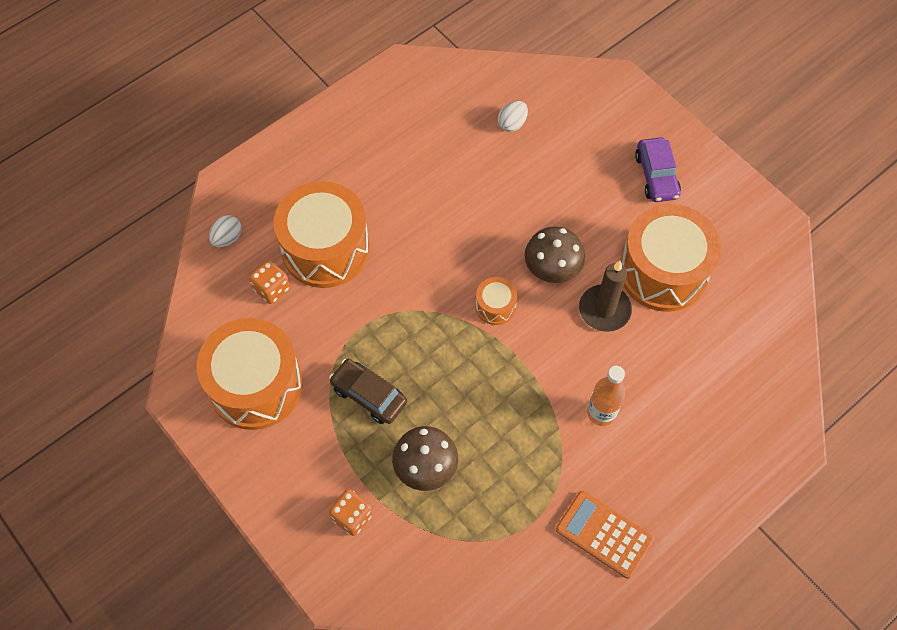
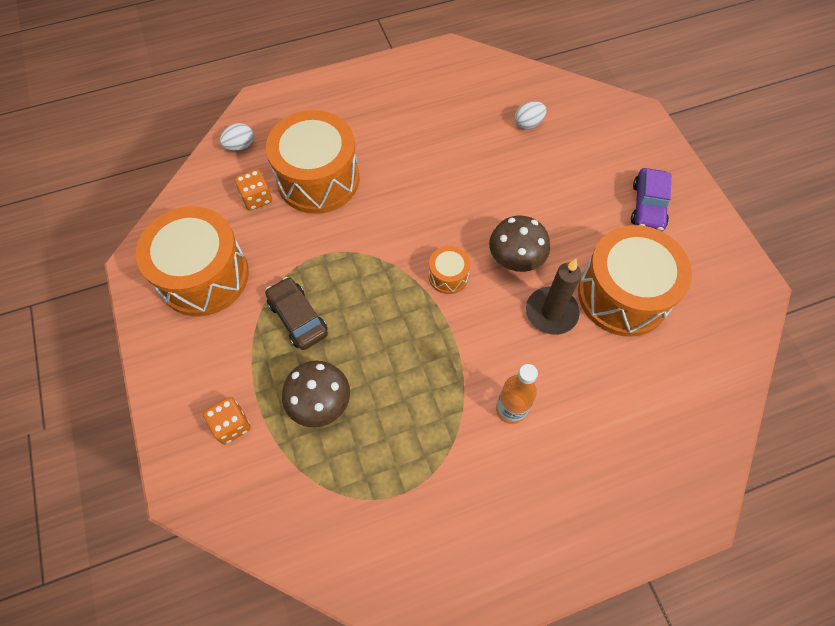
camera: 20 degrees right, 0 degrees up
(604, 534) = (466, 534): orange calculator -> none

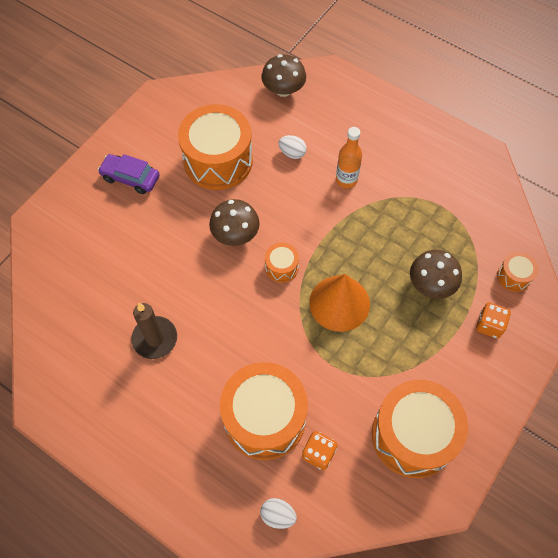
camera: 125 degrees left, 0 degrees up
(256, 501) = (514, 276): none -> orange drum
(298, 318) = (389, 341): brown car -> none
(370, 301) = (339, 303): none -> orange cone
(528, 123) = (96, 294): white egg -> white egg (292, 153)
(551, 312) = (262, 192): brown candle -> brown candle (155, 338)
(648, 206) = (130, 178): purple car -> purple car turned 135 degrees counterclockwise
(696, 430) = (283, 90): none -> brown mushroom

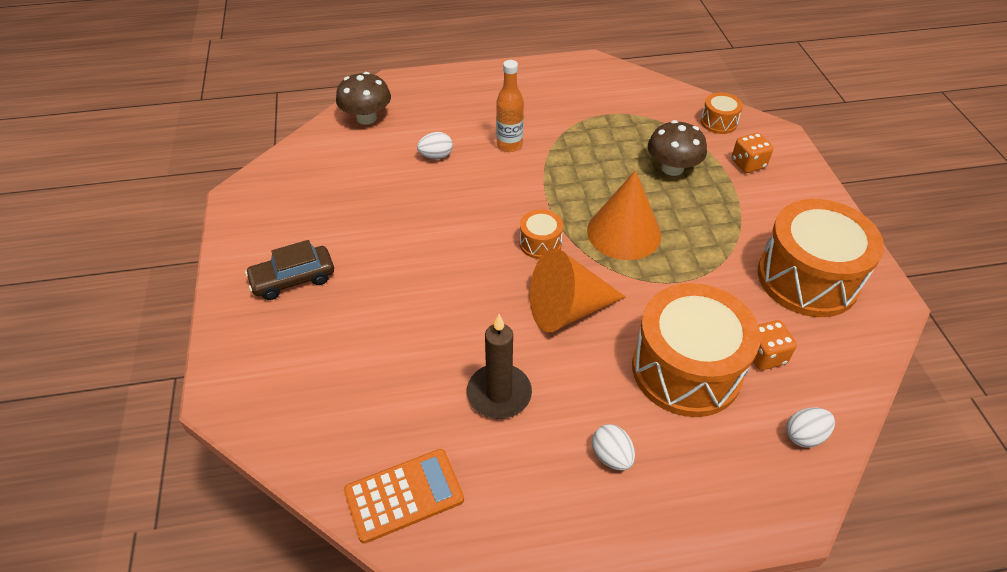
camera: 45 degrees left, 15 degrees down
(57, 349) = (404, 495): none -> orange calculator
(130, 178) = (293, 279): purple car -> brown car
(168, 424) = (611, 456): none -> white egg
(218, 160) = (371, 205): orange drum -> none
(235, 234) = (464, 249): brown mushroom -> none
(246, 323) = (567, 309): none -> orange cone

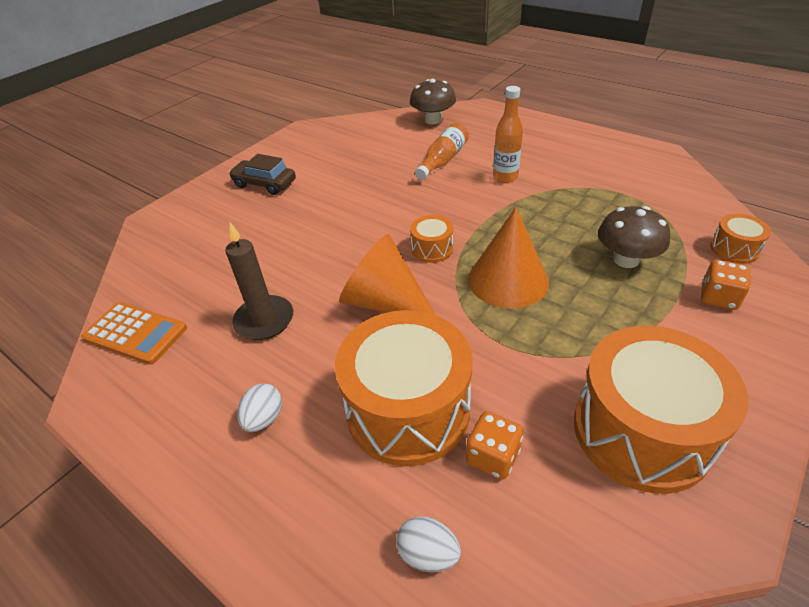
camera: 50 degrees right, 5 degrees down
(436, 156) = (443, 160): white egg -> orange bottle

